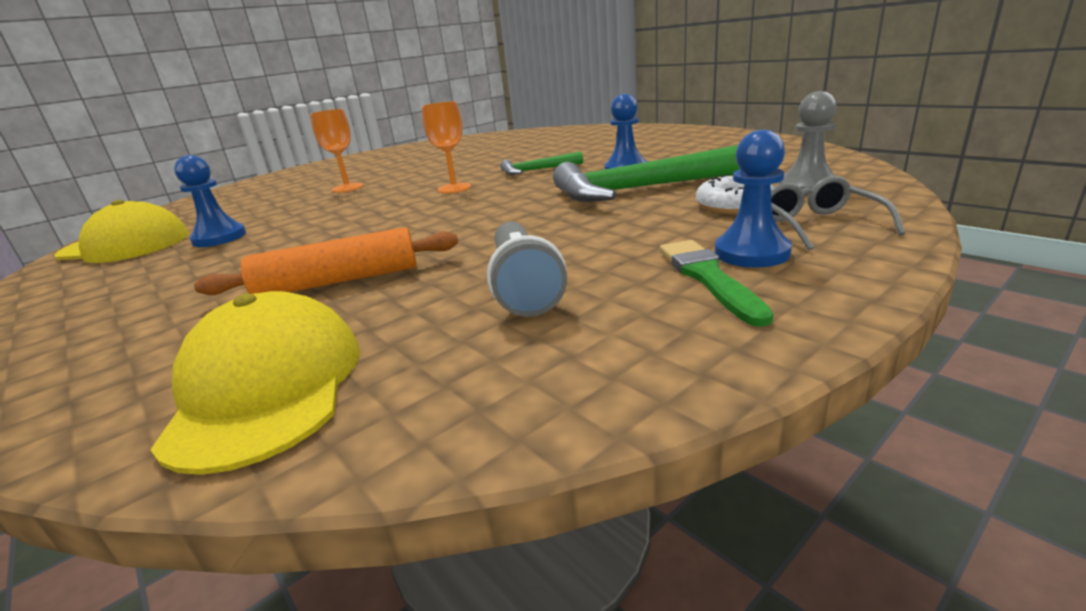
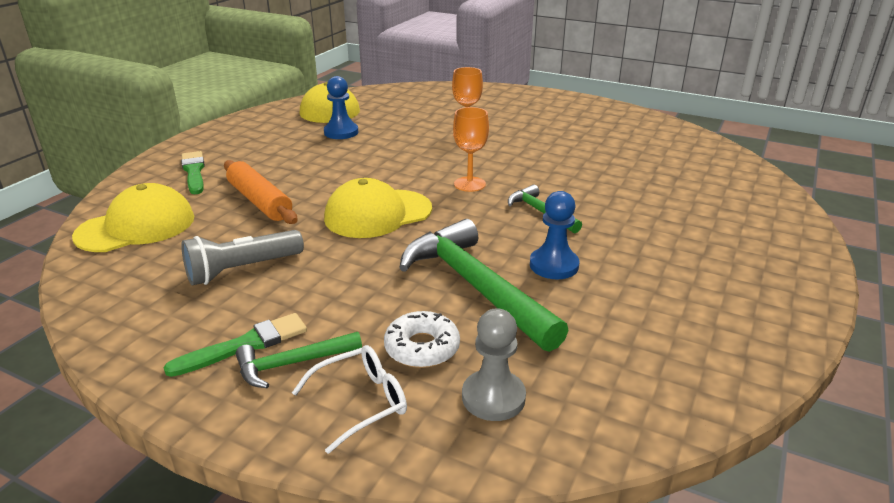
camera: 65 degrees right, 5 degrees up
(133, 339) = (194, 172): none -> green brush
(466, 220) = (378, 214): none -> yellow cap
(751, 253) = (292, 363): blue pawn -> green hammer
(819, 225) = (361, 402): grey glasses -> white glasses

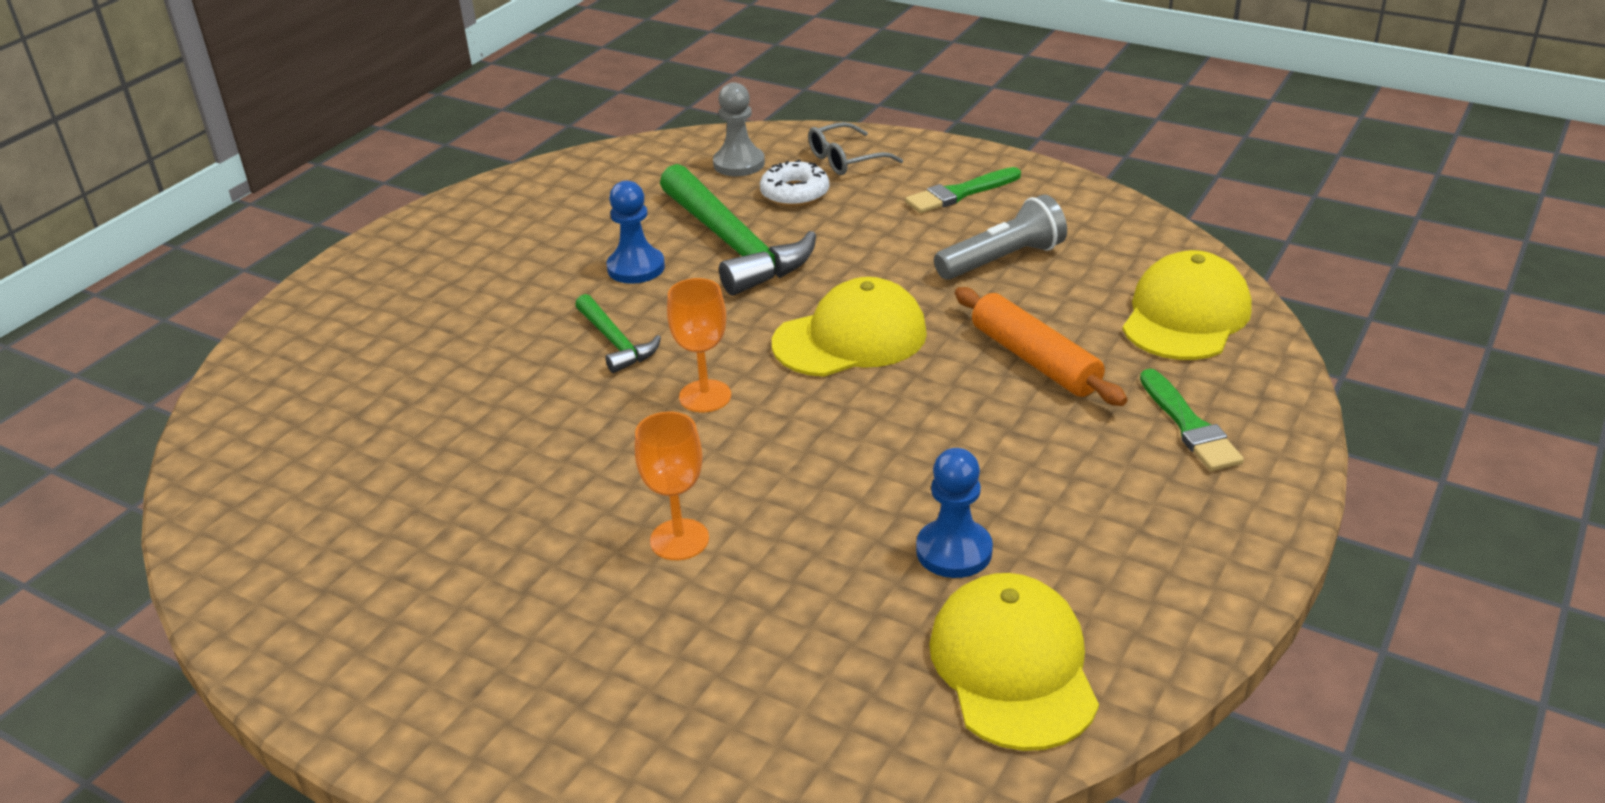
camera: 175 degrees left, 5 degrees up
(136, 226) = (1185, 316): yellow cap -> yellow cap turned 150 degrees clockwise
(292, 363) = (910, 181): green hammer -> none
(361, 402) = (846, 160): white glasses -> grey glasses

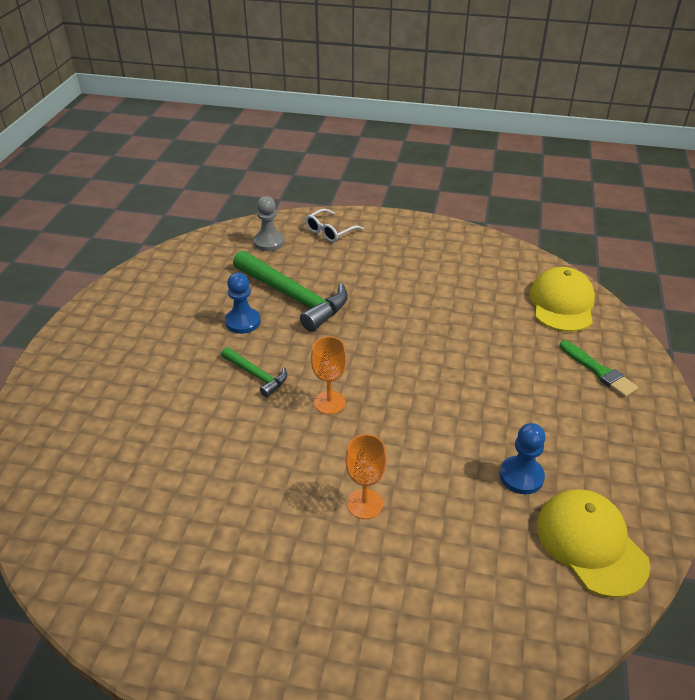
camera: 20 degrees left, 5 degrees up
(795, 193) = (312, 257): white donut -> none
(846, 160) = (330, 231): grey glasses -> white glasses
(850, 338) = (393, 348): yellow cap -> none
(960, 193) = (405, 245): green brush -> none
(1003, 260) = (450, 284): grey flashlight -> none
(1035, 360) = (500, 344): orange rolling pin -> none

